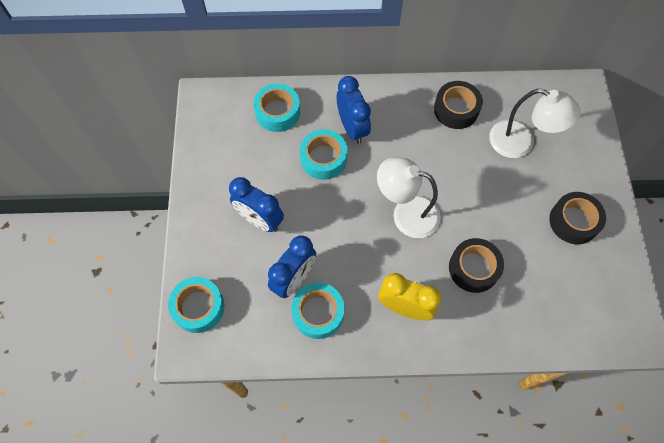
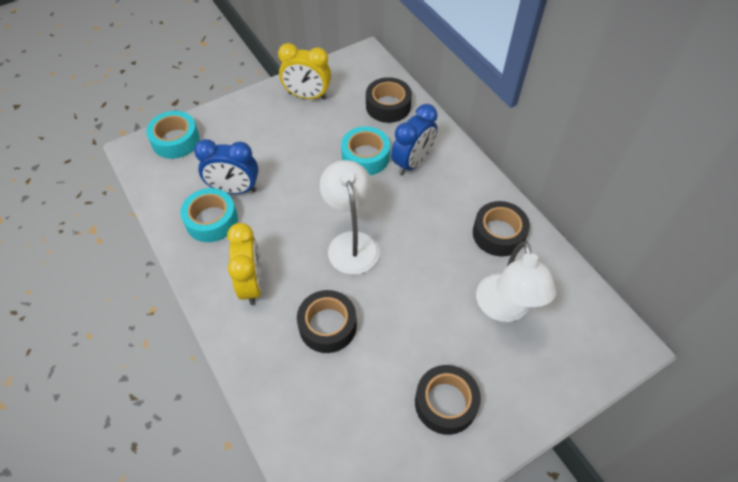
camera: 60 degrees right, 10 degrees down
(220, 168) = (307, 96): none -> yellow clock
(260, 220) = (276, 142): blue clock -> none
(277, 112) = (388, 106): turquoise tape -> black tape

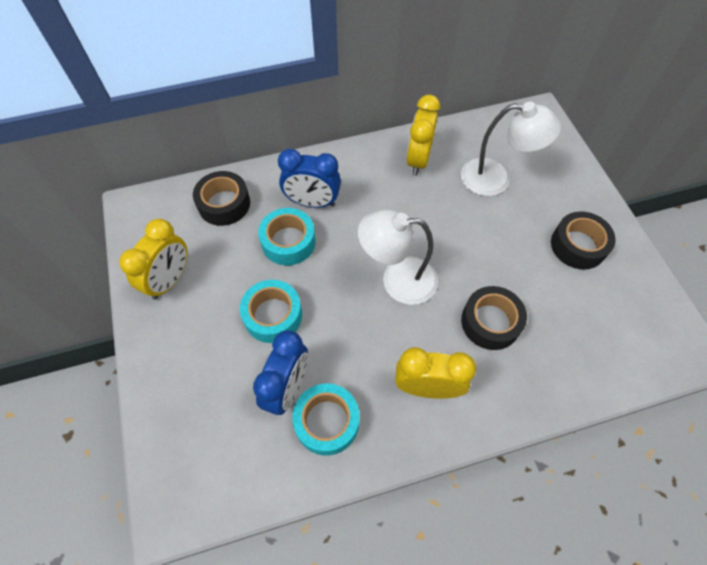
camera: 75 degrees left, 5 degrees up
(175, 140) = (175, 455): turquoise tape -> turquoise tape (273, 315)
(412, 162) = (312, 202): blue clock -> blue clock turned 135 degrees clockwise
(498, 234) = (418, 160): black tape -> yellow clock

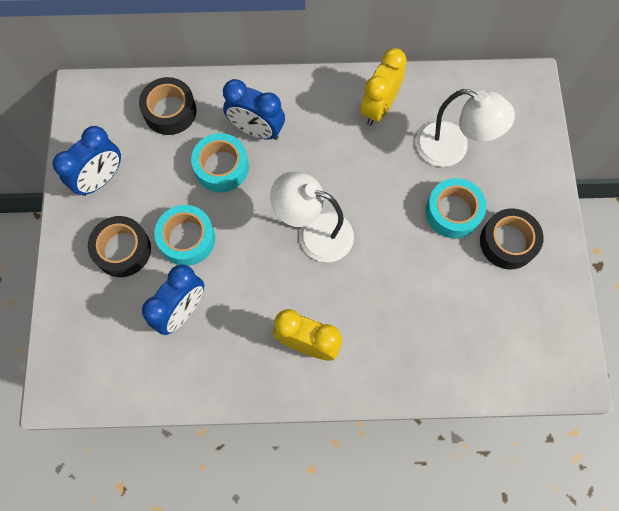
camera: 15 degrees right, 10 degrees up
(169, 280) = (101, 179): yellow clock -> blue clock
(327, 422) = (208, 350): turquoise tape -> turquoise tape (453, 212)
(490, 322) = (389, 297): black tape -> black tape (122, 250)

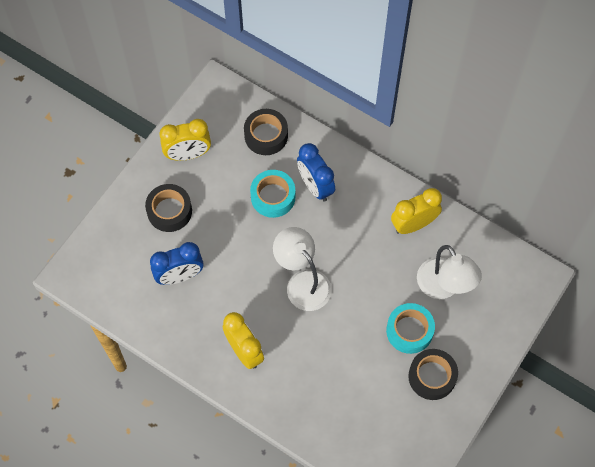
camera: 35 degrees right, 5 degrees down
(101, 179) = (188, 154): blue clock -> yellow clock
(187, 238) = (216, 231): turquoise tape -> none

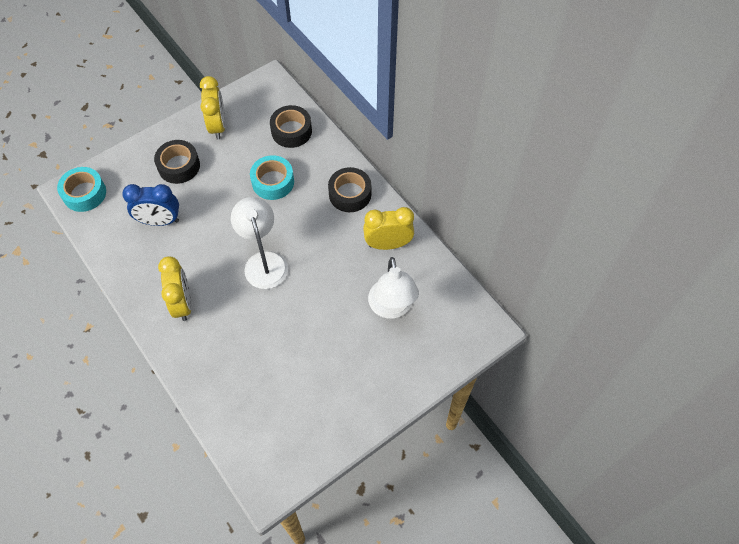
camera: 20 degrees right, 5 degrees down
(188, 154) = (218, 126): yellow clock -> yellow clock turned 105 degrees counterclockwise
(315, 186) = (314, 185): blue clock -> none
(409, 331) = (341, 336): turquoise tape -> turquoise tape (84, 193)
(432, 376) = (343, 386): black tape -> black tape (350, 194)

